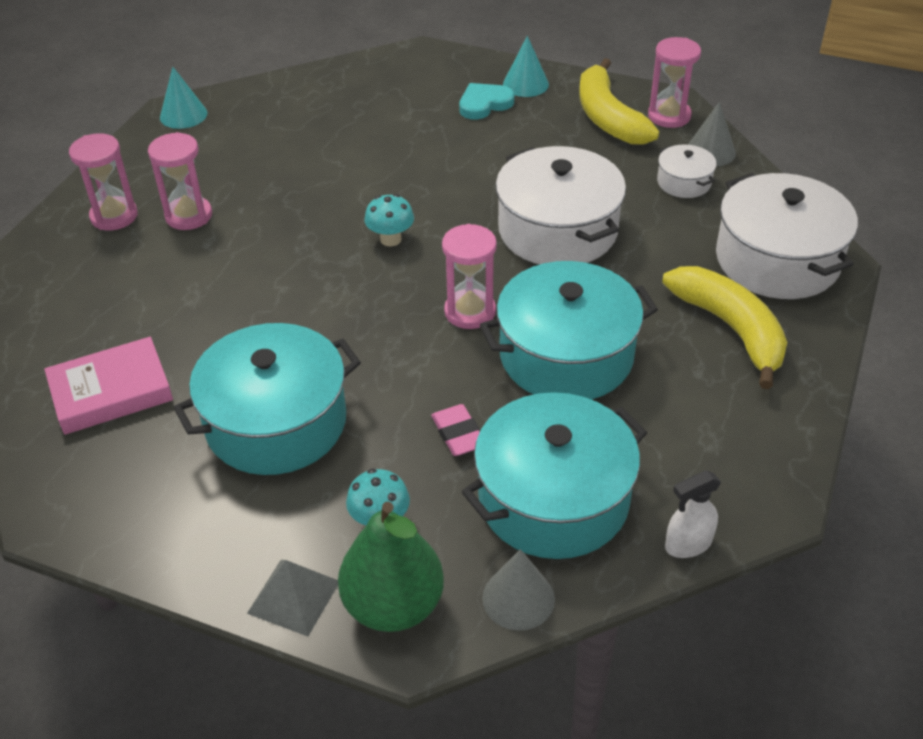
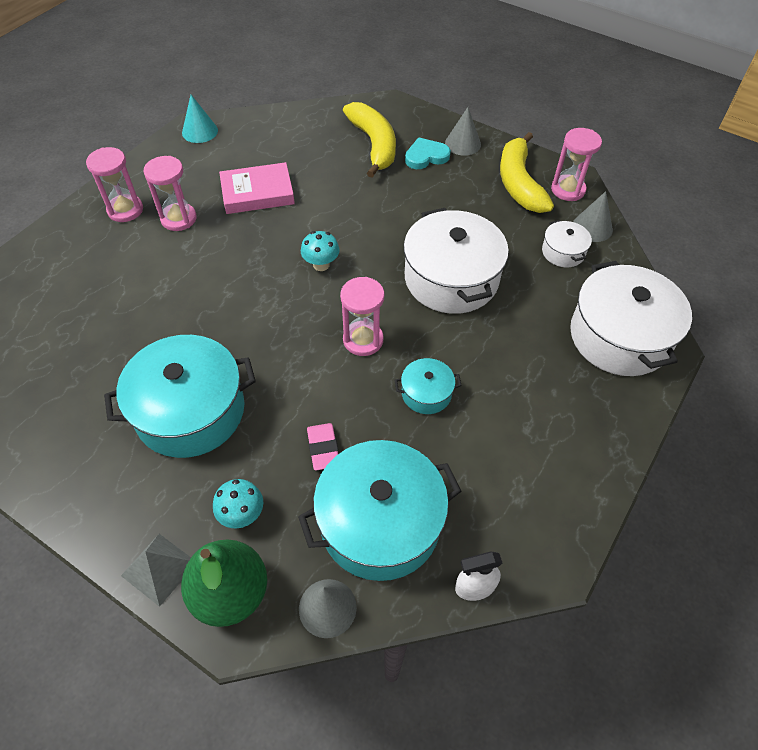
camera: 10 degrees right, 10 degrees up
(111, 392) = (79, 361): pink book -> pink book (257, 193)
(525, 84) = (463, 143): turquoise cone -> grey cone
(566, 355) = (426, 393): turquoise pot -> turquoise pot, size x0.47
(730, 329) = (564, 393): yellow banana -> yellow banana (374, 145)

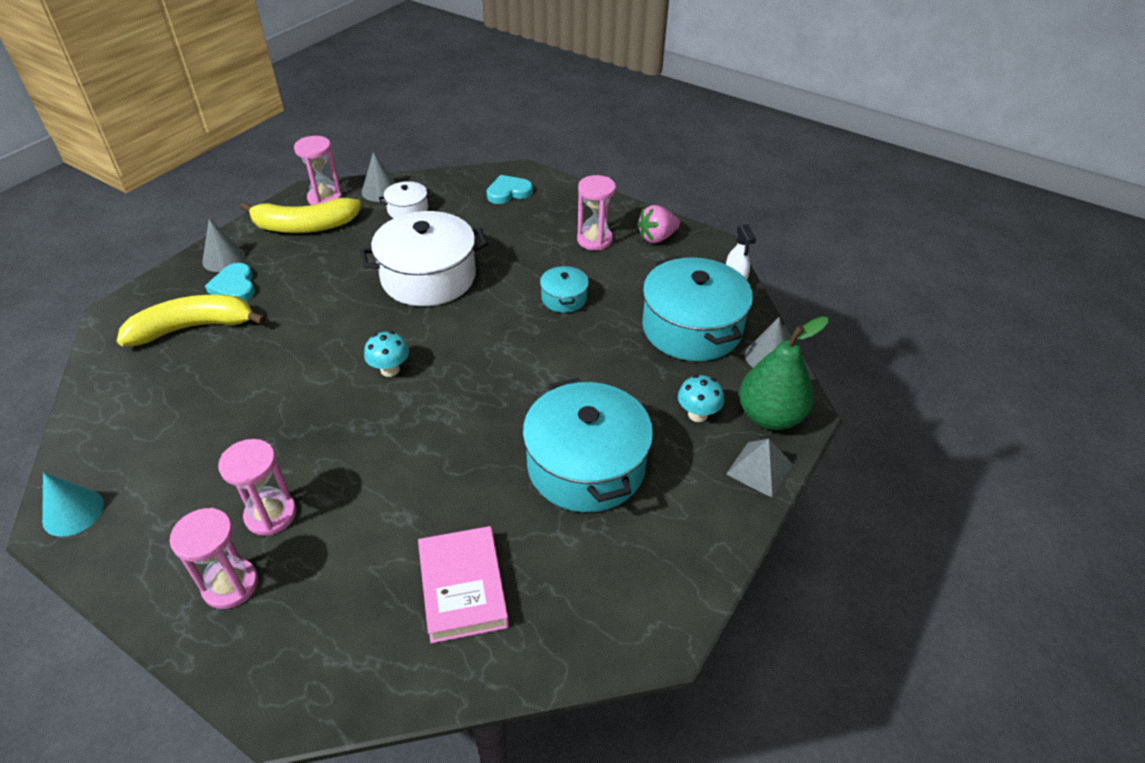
camera: 90 degrees left, 10 degrees down
(257, 193) = (246, 433): pink book -> pink book (463, 587)
(323, 448) = (625, 363): pink eraser -> none
(363, 340) = (500, 337): pink hourglass -> pink hourglass (594, 240)
(556, 496) = (657, 238): none -> pink strawberry
(619, 336) = (508, 192): white pot -> turquoise heart

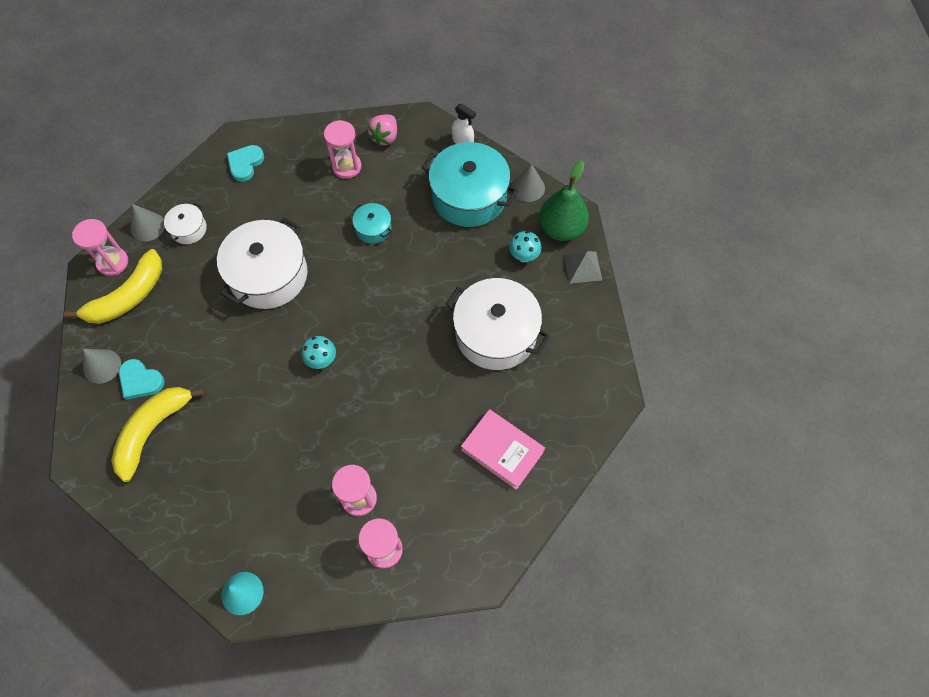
camera: 40 degrees left, 20 degrees up
(586, 465) = (496, 334): turquoise pot -> white pot

